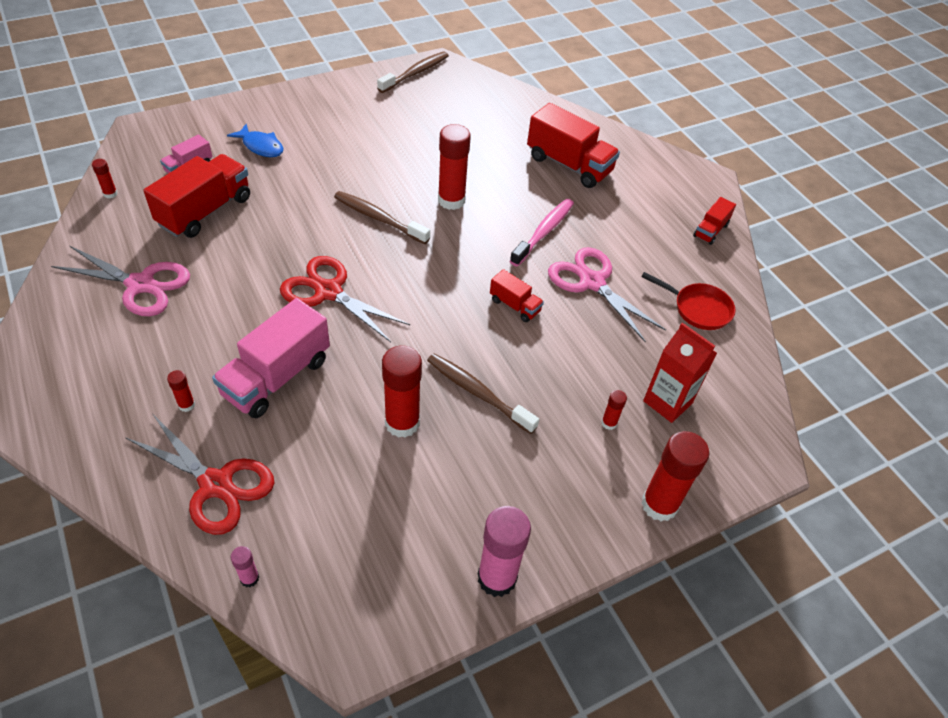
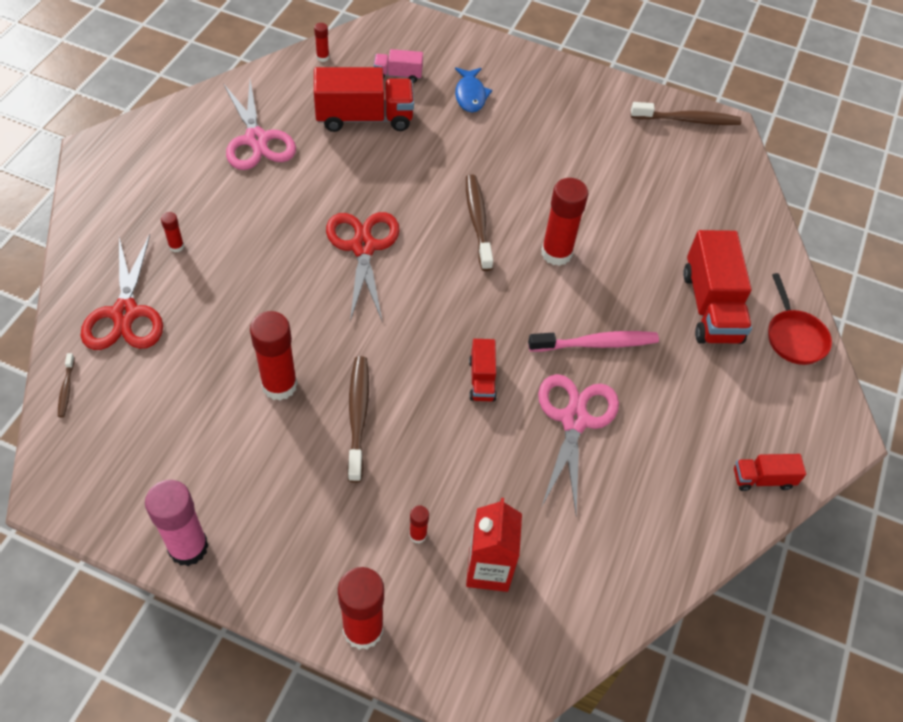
camera: 50 degrees right, 5 degrees up
(249, 578) = (66, 389): pink glue stick -> brown toothbrush
(276, 377) = (249, 277): pink truck -> none
(698, 309) = (636, 529): red pan -> red pan (794, 337)

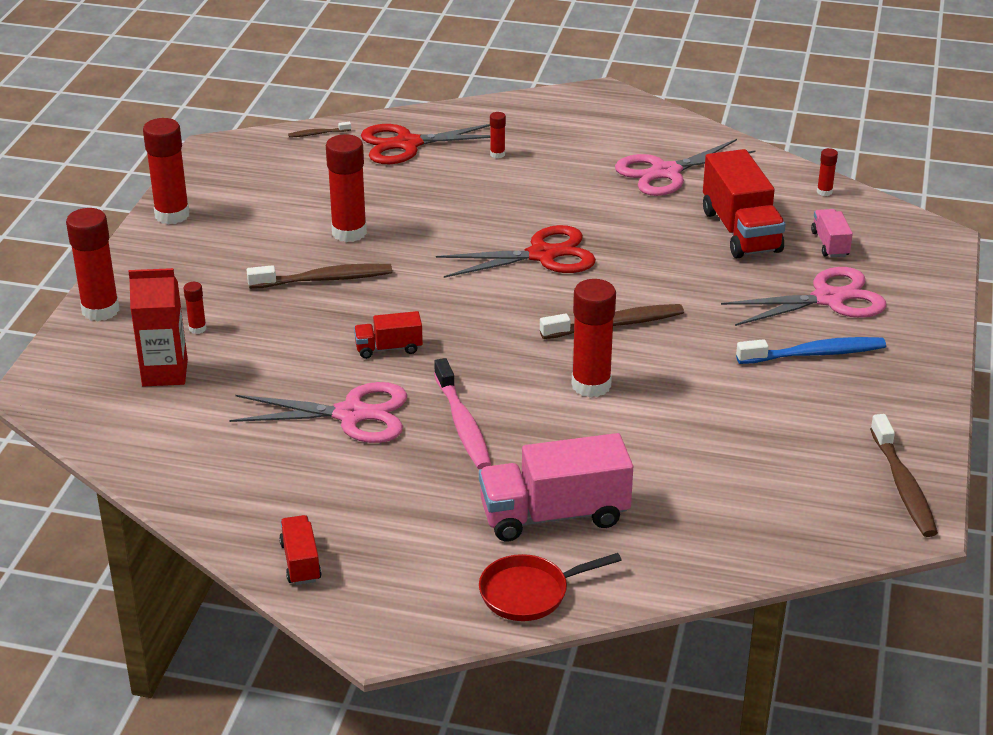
camera: 85 degrees right, 20 degrees down
(188, 547) = (172, 215): pink glue stick -> red glue stick
(470, 95) = (829, 299): blue fish -> pink scissors
(537, 121) = (815, 354): none -> blue toothbrush
(711, 306) = (554, 515): red truck -> pink truck

